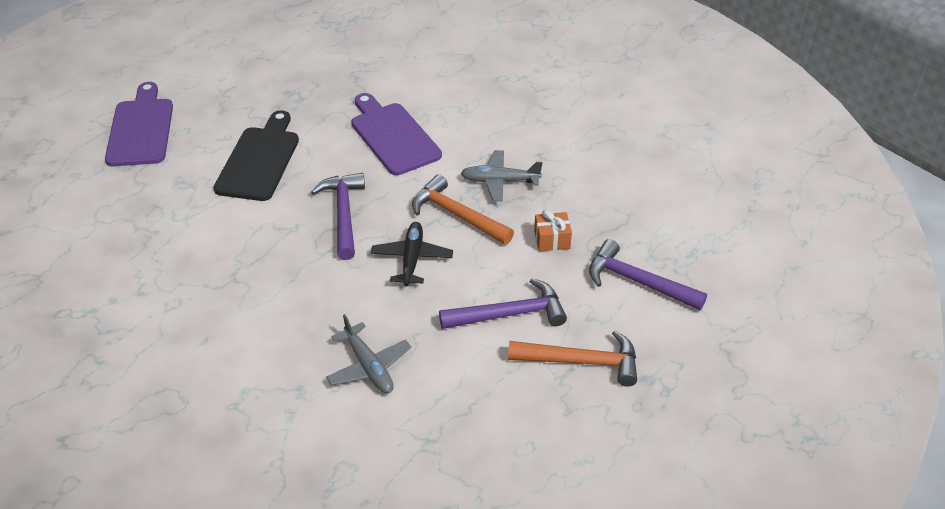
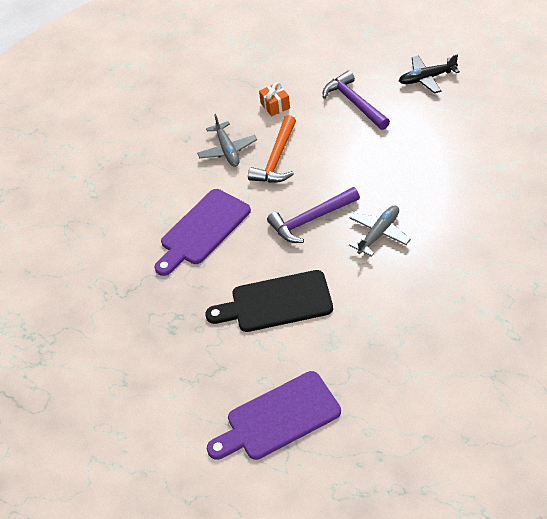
camera: 105 degrees left, 5 degrees up
(369, 366) = (440, 147): grey plane -> grey plane (379, 233)
(412, 258) = (334, 165): black plane -> black plane (427, 78)
(581, 361) = (372, 63): orange hammer -> none
(638, 282) = (292, 59): purple hammer -> none

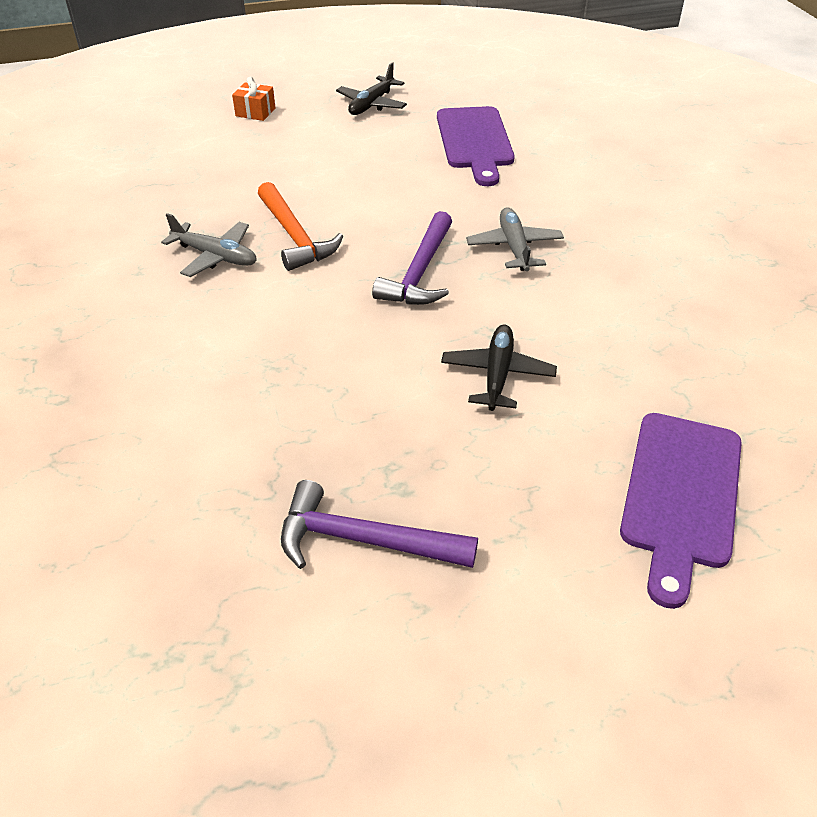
camera: 50 degrees left, 5 degrees down
(202, 230) = (292, 352): purple cutting board -> purple cutting board (475, 141)
(275, 106) = (224, 190): orange gift -> orange gift (255, 112)
(276, 303) = (497, 374): black cutting board -> black plane
(354, 103) = (320, 151): purple hammer -> purple hammer (365, 540)

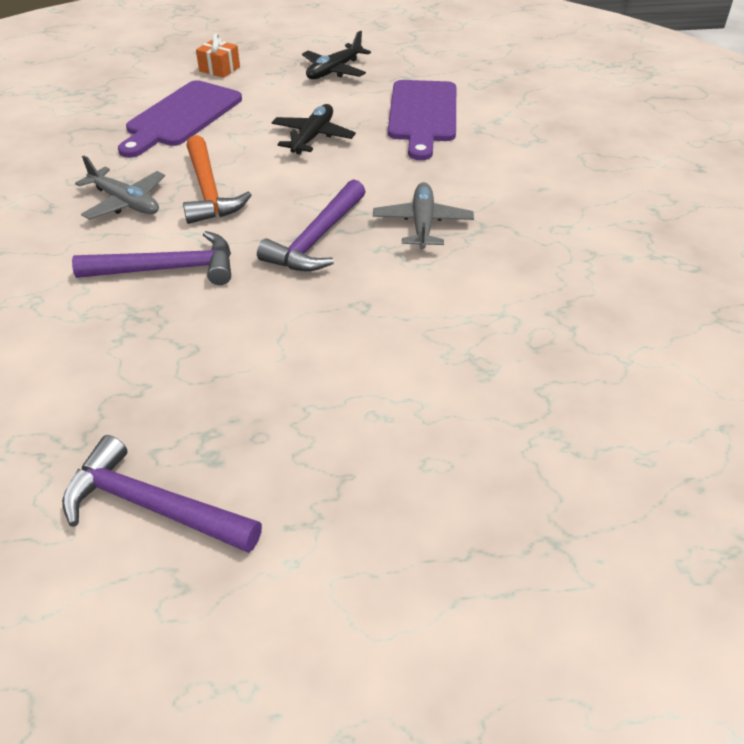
camera: 10 degrees right, 0 degrees up
(285, 317) = (167, 269): none -> purple hammer
(497, 374) = (355, 351): black plane -> black plane (312, 137)
(681, 495) = (503, 507): purple cutting board -> purple cutting board (181, 117)

